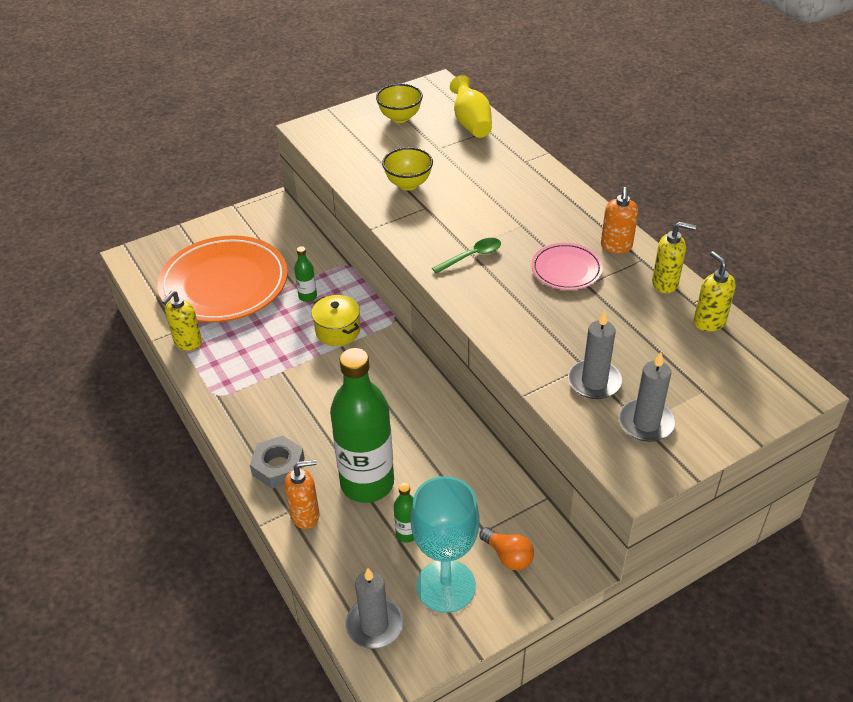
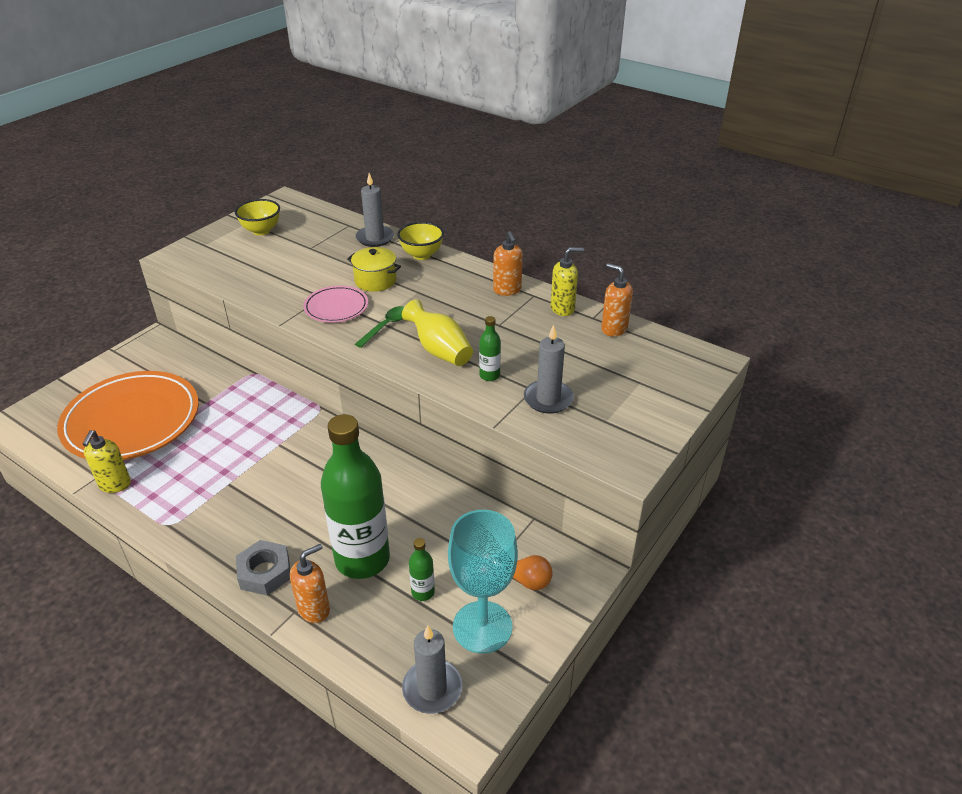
camera: 25 degrees left, 5 degrees down
(307, 296) = (225, 410): green bottle -> green bottle (489, 375)
(338, 331) = (269, 432): yellow pot -> yellow pot (375, 281)
(408, 184) = (296, 281): yellow bowl -> yellow bowl (421, 255)
(471, 123) = (330, 223): yellow vase -> yellow vase (439, 350)
(566, 269) = (475, 317): pink plate -> pink plate (336, 307)
(646, 423) = (609, 419): grey candle -> grey candle (375, 238)
(709, 322) = (613, 329): yellow soap dispenser -> orange soap dispenser

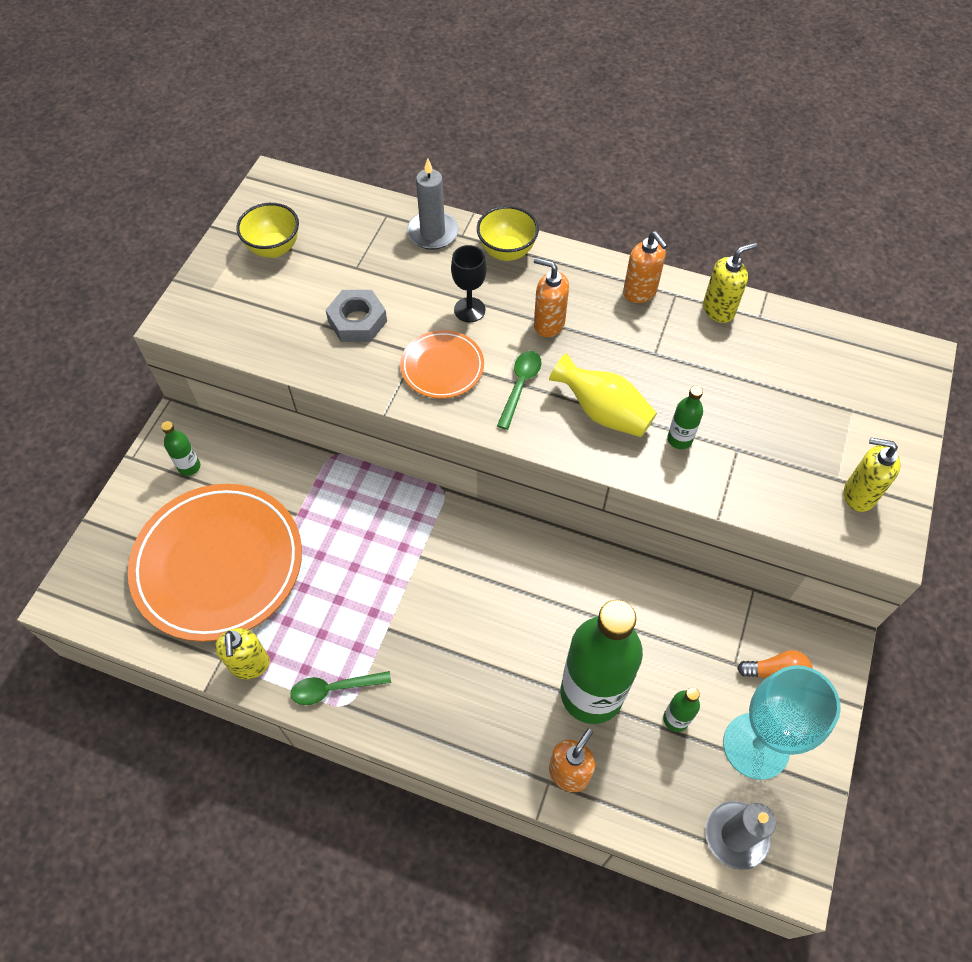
camera: 15 degrees left, 20 degrees up
(148, 362) = (189, 467): none -> green bottle
(166, 512) = (334, 688): none -> green spoon
(265, 572) = (491, 740): grey nut -> grey nut (357, 321)
(336, 307) = (442, 367): pink plate -> orange plate
(375, 281) = (469, 310): yellow pot -> black goblet
(548, 399) = (761, 461): grey candle -> none
(613, 329) = (791, 331): orange soap dispenser -> orange soap dispenser (548, 324)
(618, 433) = (858, 495): none -> yellow soap dispenser

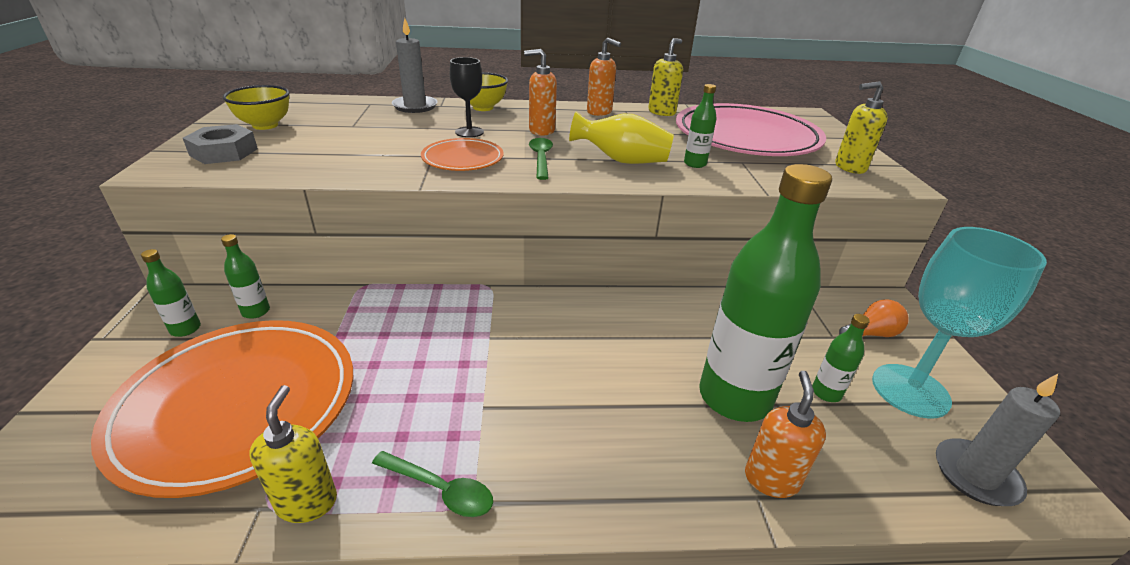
camera: 25 degrees left, 25 degrees down
(242, 462) = (256, 311): none -> green bottle
(250, 665) = (307, 502): yellow soap dispenser -> yellow soap dispenser turned 150 degrees counterclockwise
(334, 688) = (440, 489): green spoon -> green spoon turned 120 degrees counterclockwise
(357, 321) = (366, 148): grey nut -> grey nut (224, 152)
(783, 397) = (746, 137): none -> pink plate

